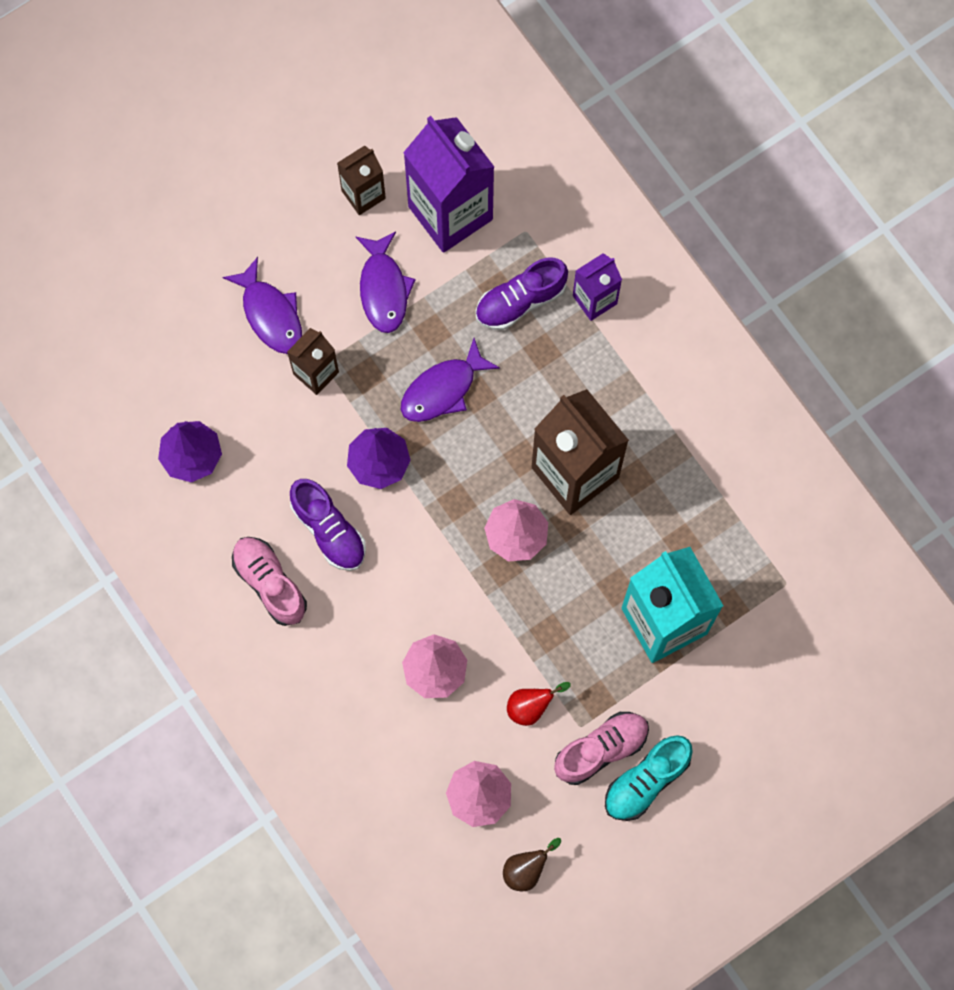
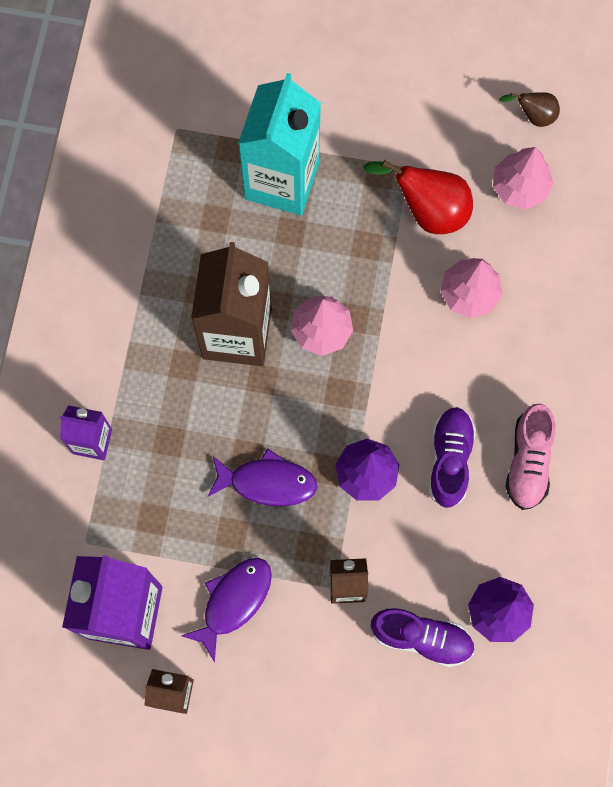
camera: 135 degrees left, 0 degrees up
(270, 314) = (336, 666): purple fish -> none
(520, 301) = (145, 493): purple shoe -> purple shoe (421, 637)
(531, 707) = (428, 210): red pear -> red pear, size x1.80
(601, 749) = (409, 141): pink shoe -> none
(646, 781) = (400, 96): turquoise shoe -> none

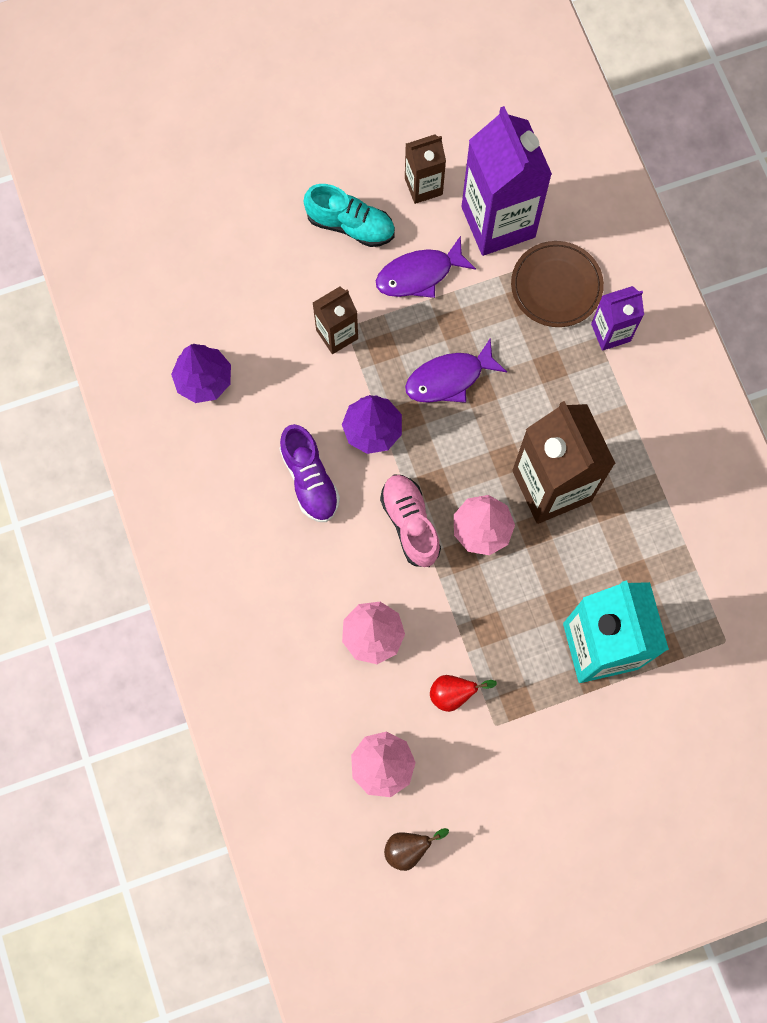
camera: 150 degrees right, 0 degrees up
(112, 514) = (556, 286): none -> brown plate
(233, 601) = (419, 275): purple fish -> purple fish turned 60 degrees clockwise
(269, 693) = (350, 225): none -> turquoise shoe
(421, 637) = (255, 328): purple shoe -> none
(428, 210) = (453, 693): red pear -> red pear, size x0.56
(528, 461) = (242, 514): pink shoe -> pink shoe (410, 523)

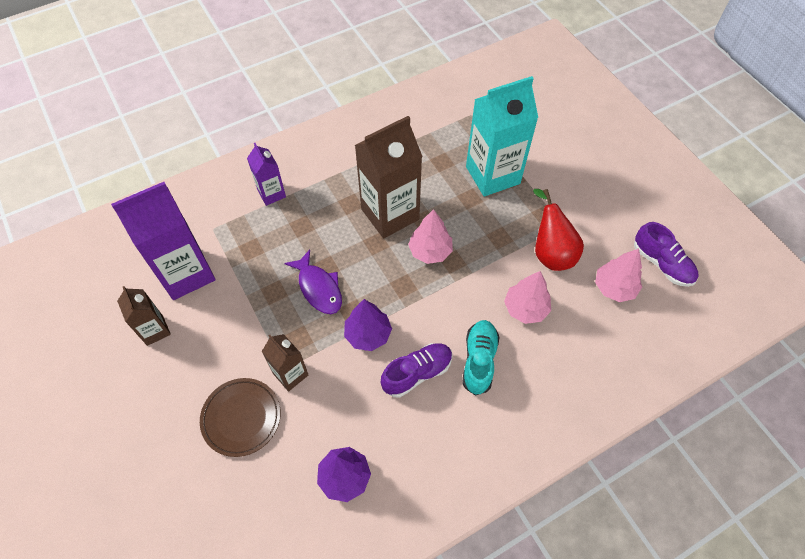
camera: 100 degrees left, 15 degrees down
(350, 225) = (191, 380): turquoise shoe -> turquoise shoe (479, 360)
(408, 848) = (662, 263): brown pear -> purple shoe
(410, 523) = (436, 297): pink shoe -> none
(419, 275) = (234, 321): purple fish -> none
(453, 693) = (550, 252): red pear -> red pear, size x1.80
(556, 286) = (238, 229): brown plate -> brown plate (241, 418)

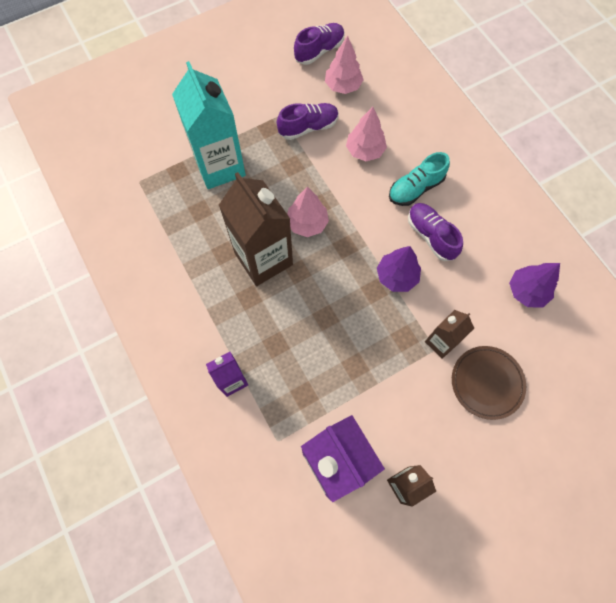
camera: 90 degrees left, 10 degrees up
(319, 288) = (349, 323): purple fish -> none
(479, 360) = (415, 188): turquoise shoe -> turquoise shoe turned 45 degrees counterclockwise
(550, 252) = (308, 127): red pear -> purple shoe

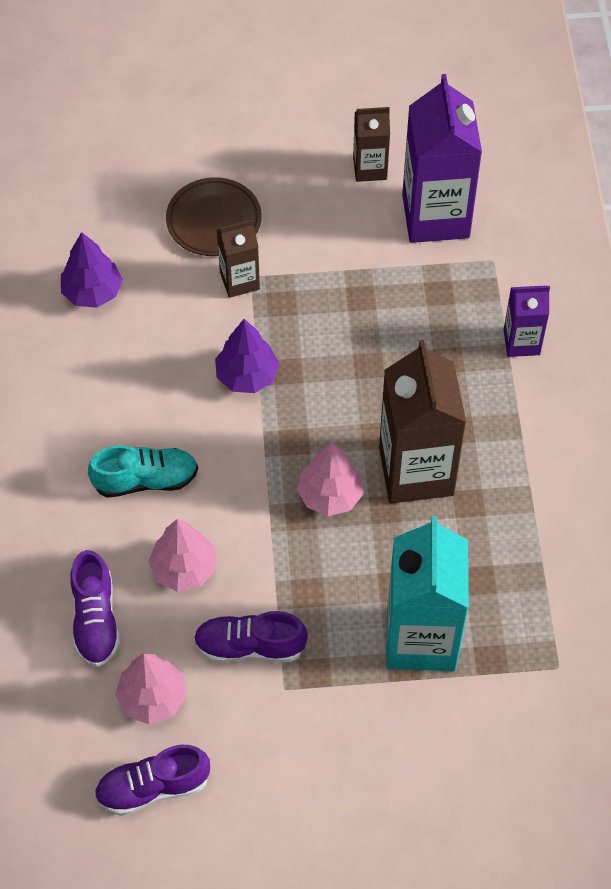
camera: 155 degrees left, 10 degrees down
(431, 236) = (168, 407): purple shoe -> purple shoe (95, 619)

